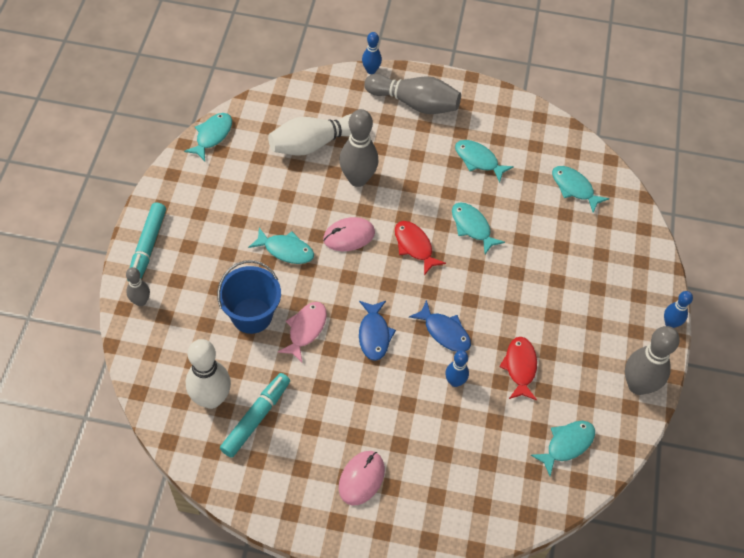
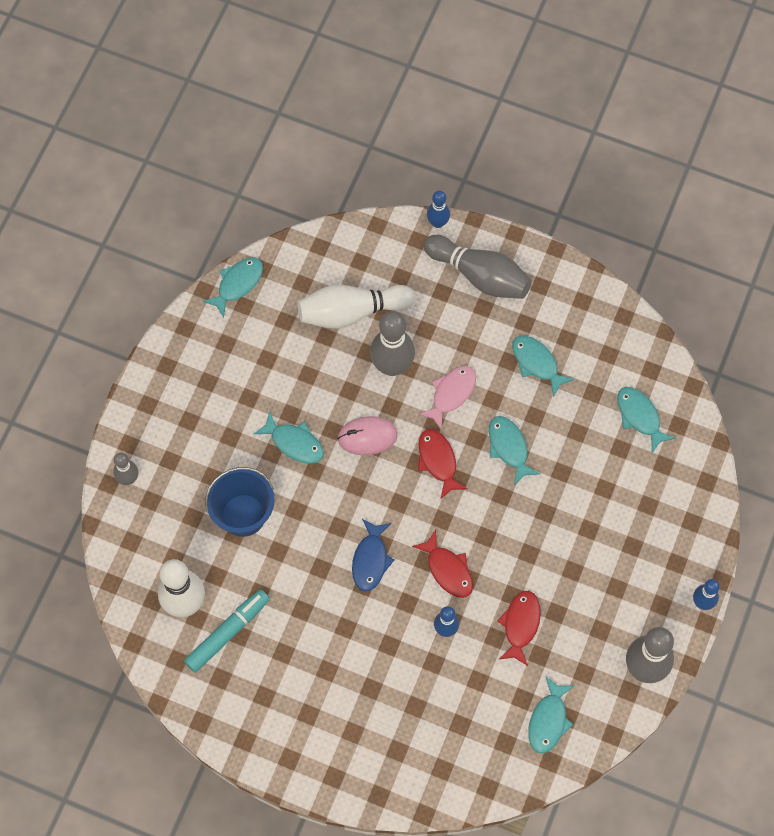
camera: 15 degrees right, 10 degrees up
(147, 247) = (145, 414): turquoise marker -> none
(306, 329) = (298, 541): pink fish -> pink fish (451, 394)
(361, 478) = (324, 718): pink mouse -> none
(444, 332) = (448, 570): blue fish -> red fish
(567, 445) = (548, 720): turquoise fish -> turquoise fish turned 135 degrees clockwise

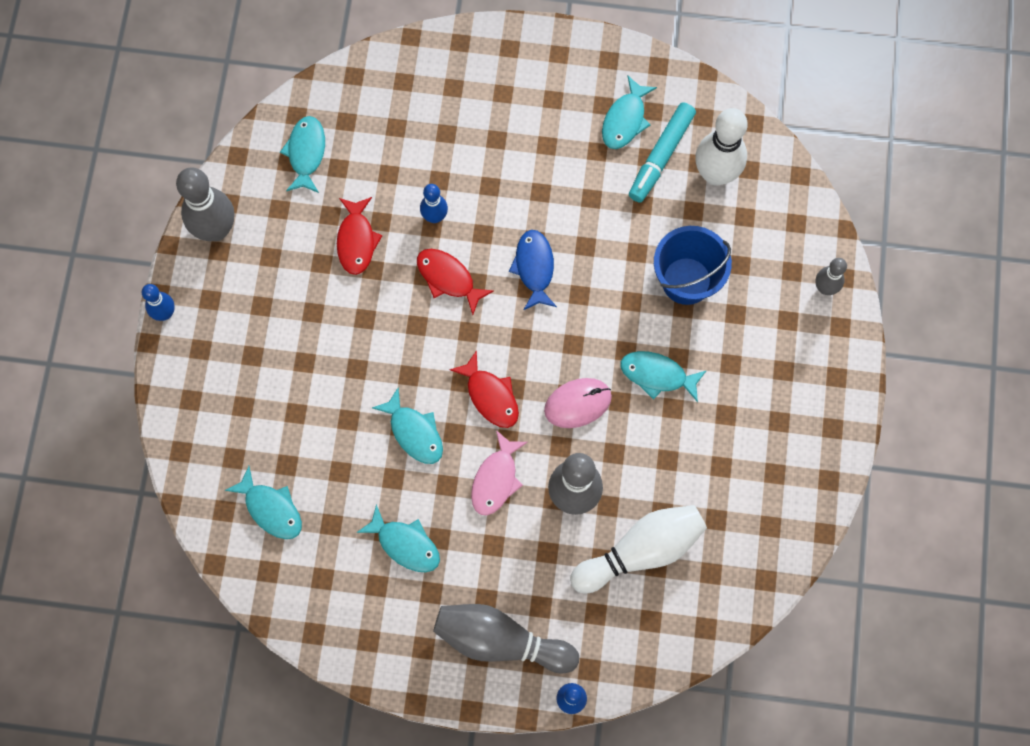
camera: 165 degrees right, 5 degrees up
(238, 284) = (787, 551): turquoise fish -> turquoise fish (625, 120)

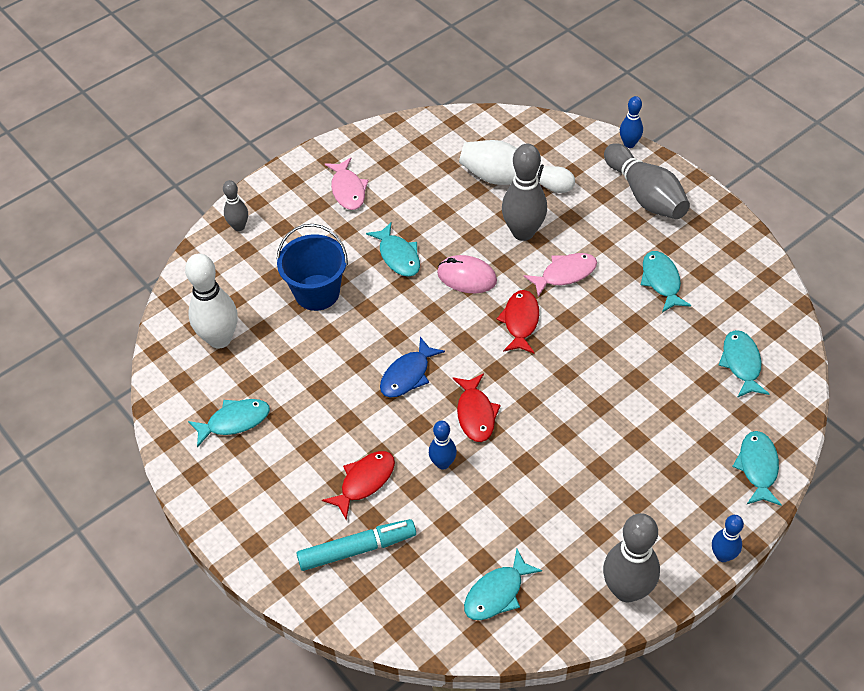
camera: 135 degrees left, 20 degrees down
(356, 241) = (519, 492): red fish -> red fish (364, 481)
(414, 432) = (595, 337): turquoise fish -> turquoise fish (757, 467)
(661, 156) = (240, 378): turquoise marker -> turquoise marker (357, 549)
(776, 409) = (348, 190): none -> pink fish

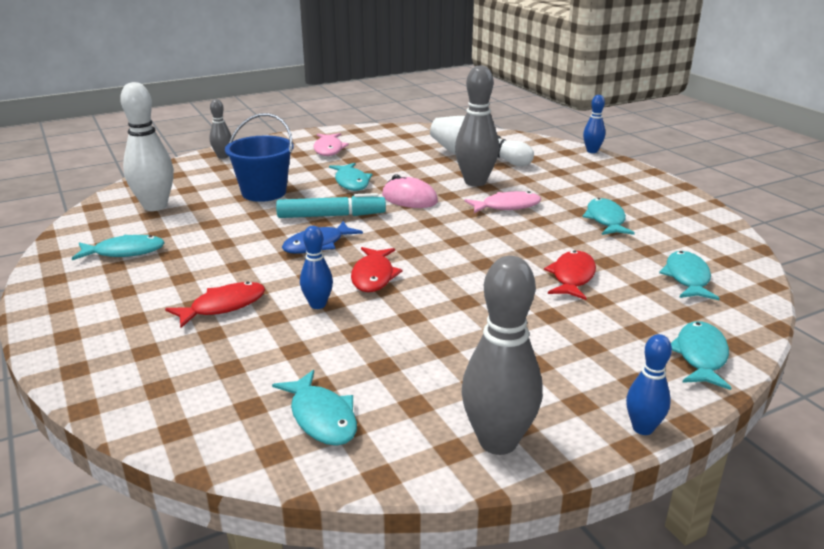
camera: 10 degrees right, 25 degrees down
(357, 549) = (177, 354): turquoise marker -> turquoise marker (331, 216)
(497, 593) = (321, 417): turquoise fish -> turquoise fish turned 90 degrees counterclockwise
(520, 321) = (450, 227): red fish -> red fish (572, 277)
(645, 195) = (600, 175): grey bowling pin -> none

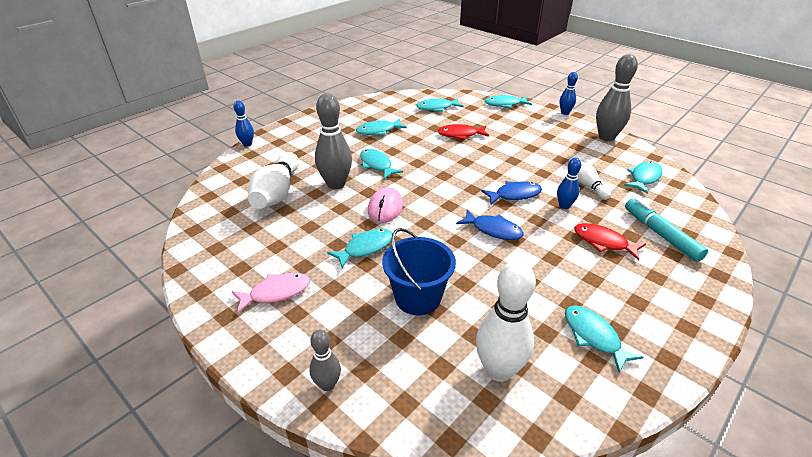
camera: 110 degrees left, 10 degrees up
(331, 216) = (441, 238): turquoise marker -> turquoise marker (660, 234)
(346, 344) = (588, 186): none -> white bowling pin
(373, 276) = (515, 195): red fish -> blue fish
(507, 206) = (377, 165): pink fish -> turquoise fish

